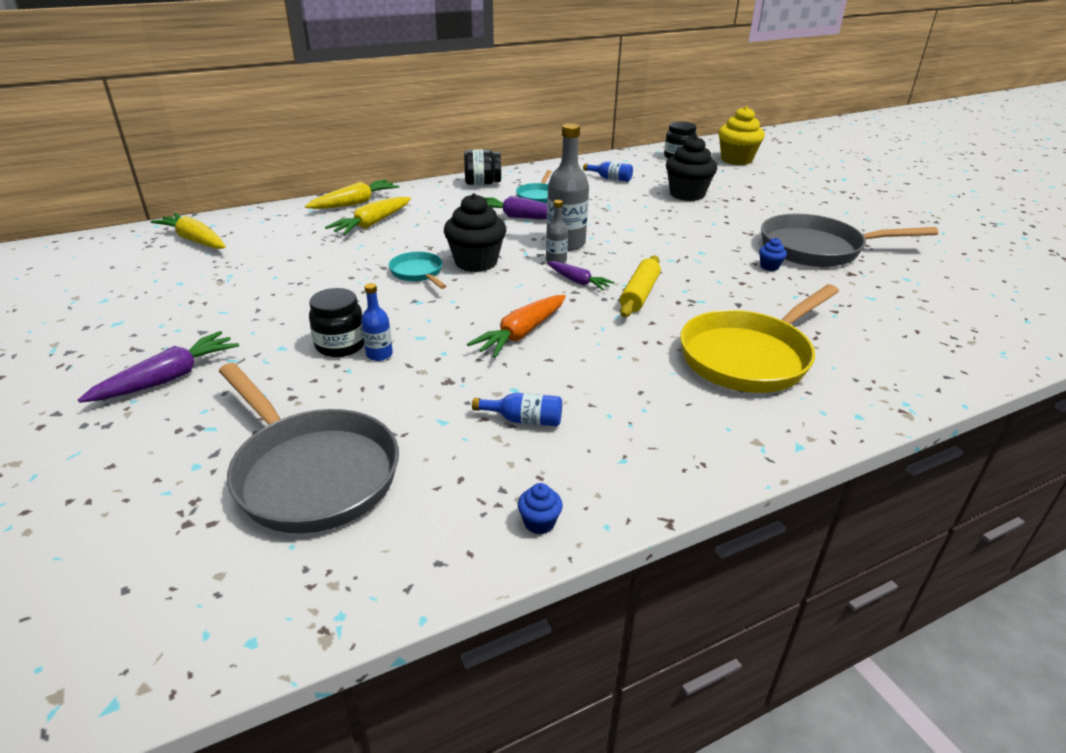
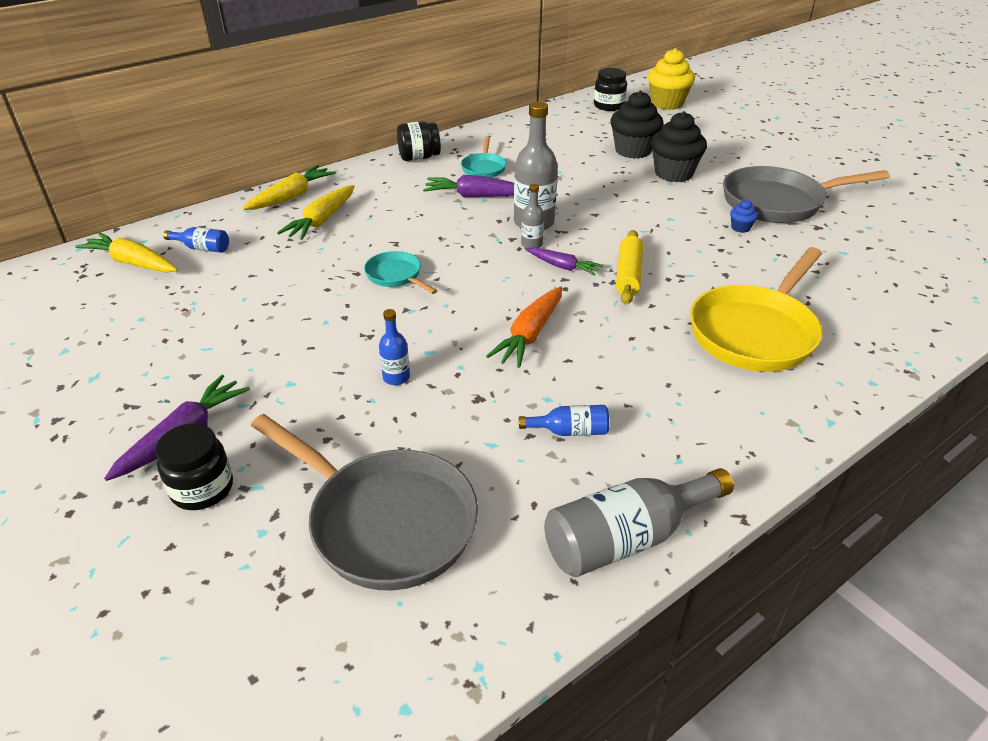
camera: 10 degrees left, 5 degrees up
(340, 345) = (351, 372): black jar -> black jar (202, 489)
(476, 262) = (451, 256): black cupcake -> black cupcake (673, 173)
(539, 523) = (626, 538): blue cupcake -> grey bottle
(610, 178) = (550, 139): blue bottle -> blue bottle (202, 248)

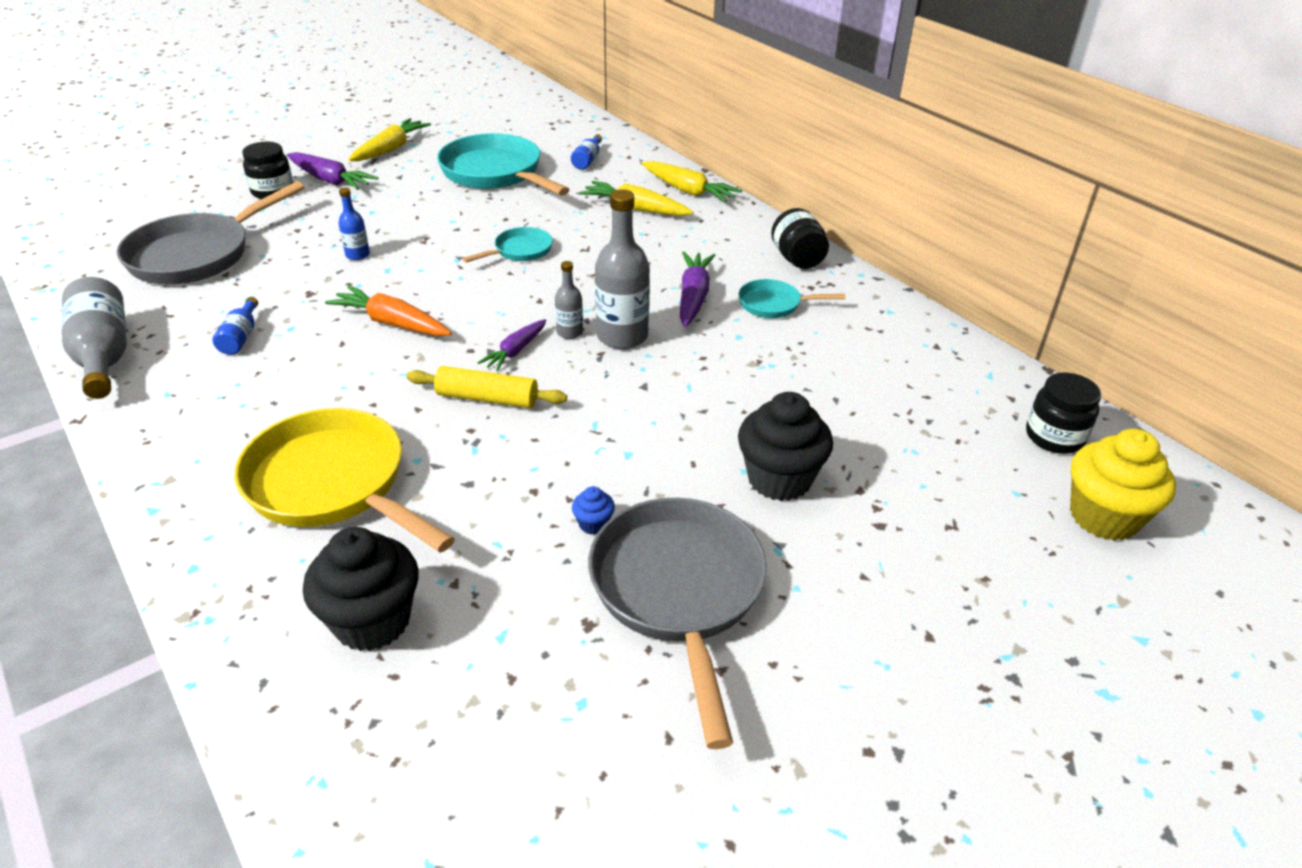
camera: 90 degrees right, 0 degrees up
(133, 263) = (567, 137): yellow carrot -> yellow carrot (390, 149)
(213, 303) = (496, 173): none -> turquoise pan
(633, 151) = (861, 444): black cupcake -> black cupcake (372, 621)

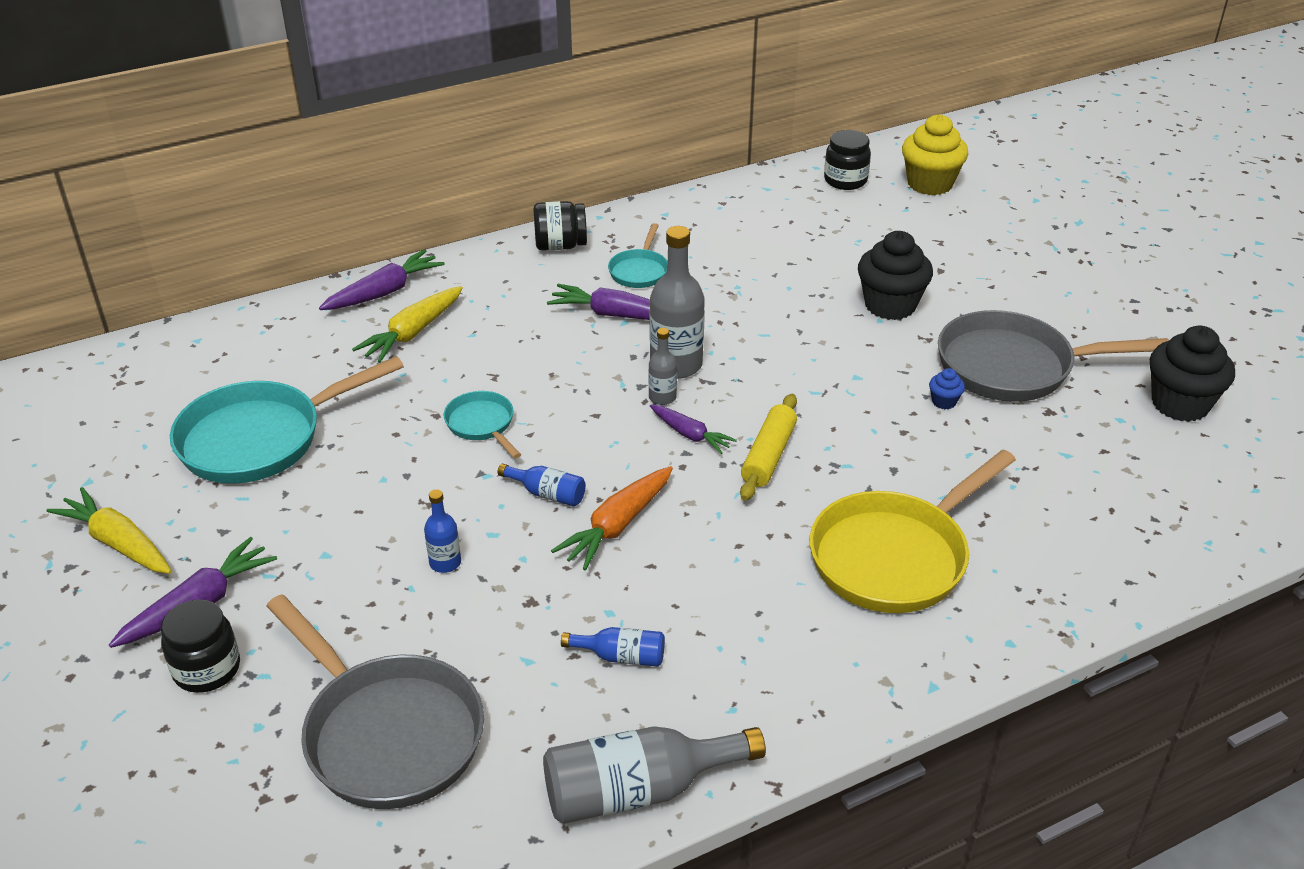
camera: 80 degrees left, 0 degrees up
(372, 621) = (1060, 523): black cupcake -> black cupcake (1180, 404)
(587, 160) = (262, 359): blue bottle -> blue bottle (547, 494)
(688, 191) = (384, 292): yellow carrot -> purple carrot

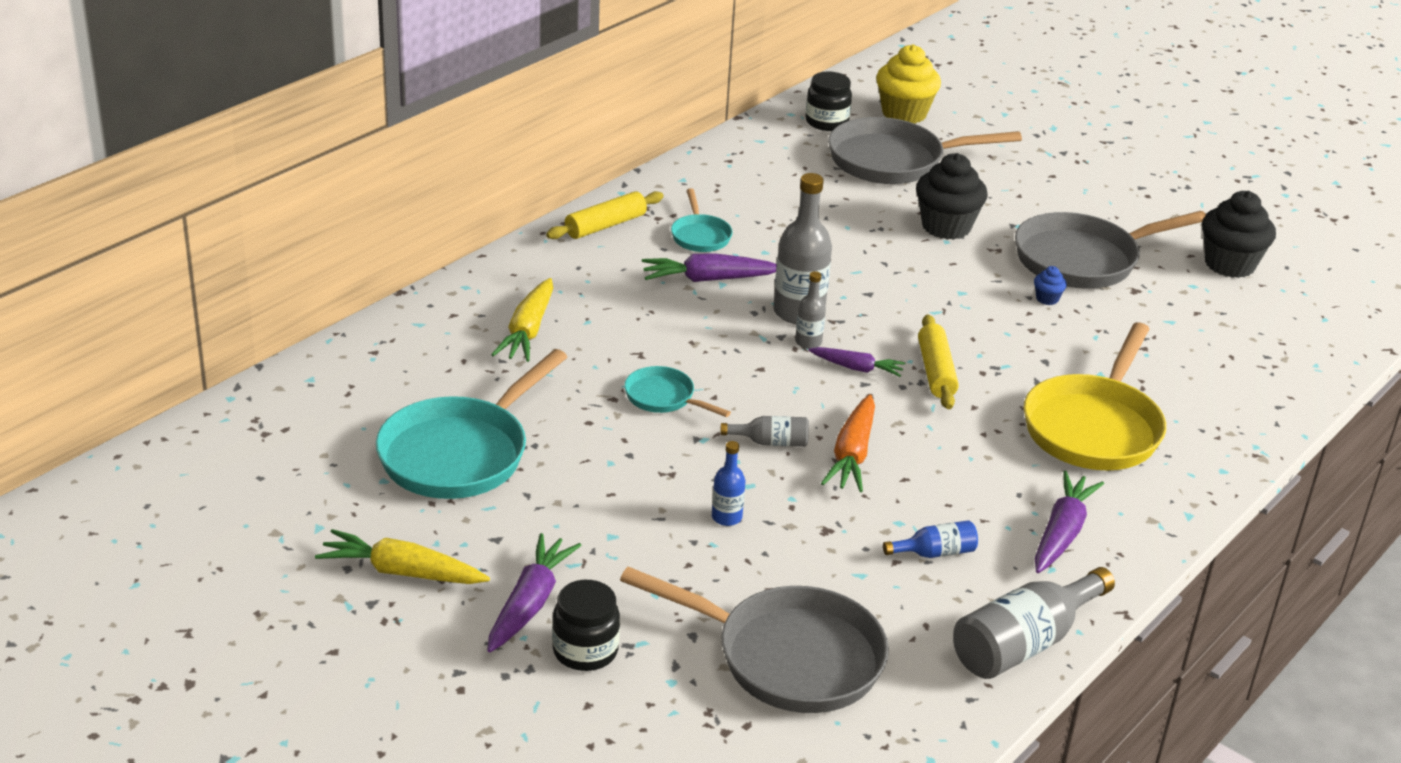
camera: 25 degrees left, 5 degrees down
(384, 292) = (466, 299): purple carrot -> purple carrot (1061, 533)
(547, 494) = (771, 442): blue bottle -> grey bottle
(560, 245) = (605, 225): black jar -> yellow rolling pin
(885, 229) = (894, 161): none -> grey pan

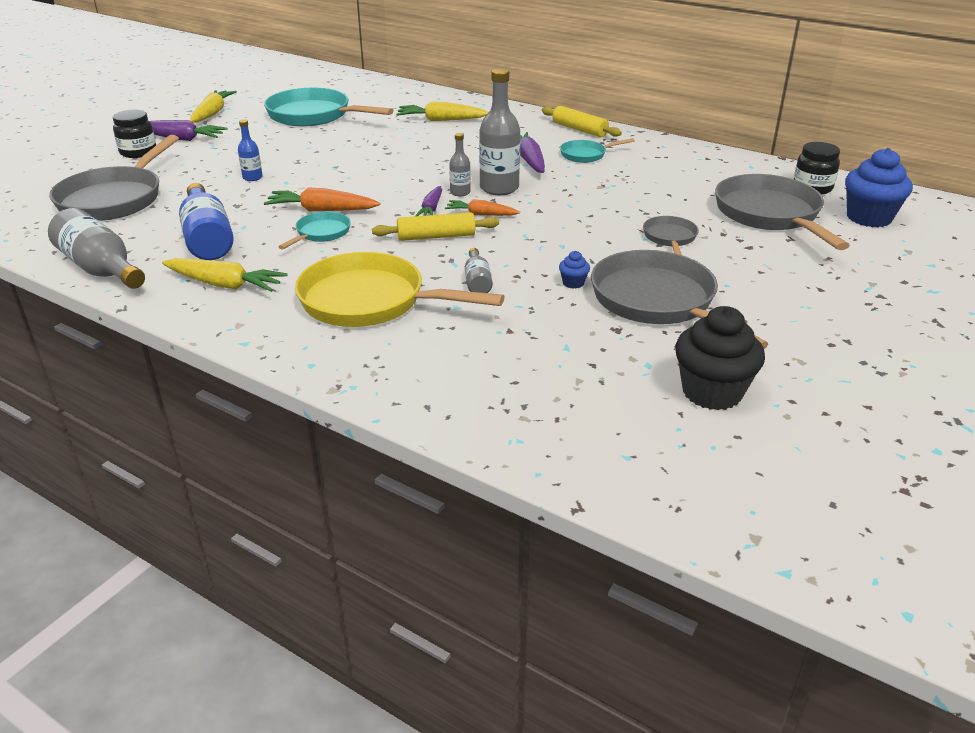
camera: 85 degrees right, 0 degrees up
(664, 398) = (378, 156): turquoise pan -> turquoise pan (321, 233)
(771, 442) = (333, 186): grey bottle -> grey bottle (477, 282)
(876, 334) = (481, 214): none -> orange carrot
(904, 113) = (869, 218): yellow cupcake -> blue cupcake
(935, 553) = (208, 239): blue bottle -> blue bottle, size x1.95
(946, 227) = (670, 238): black cupcake -> grey pan
(1061, 533) = (225, 285): purple carrot -> yellow carrot

